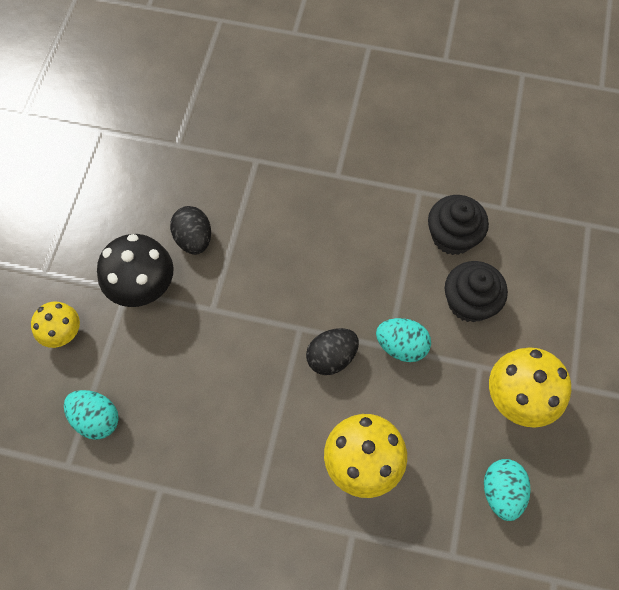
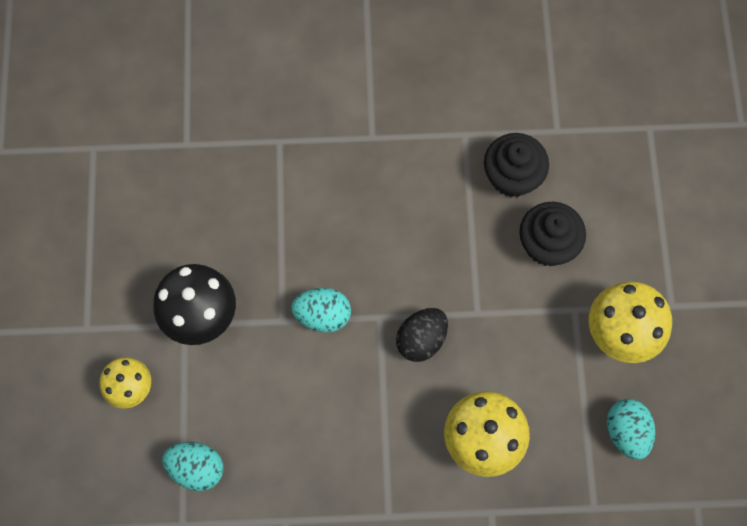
camera: 15 degrees left, 5 degrees up
(194, 239) = (238, 248): black egg -> none
(401, 346) = (489, 309): turquoise egg -> turquoise egg (323, 315)

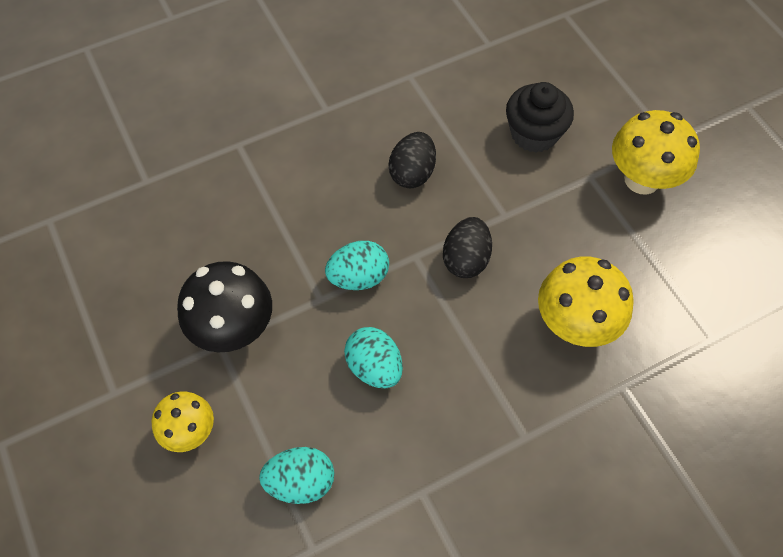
camera: 25 degrees left, 10 degrees down
(417, 236) = (412, 173): none -> black egg
(512, 176) = (471, 92): black cupcake -> none
(626, 432) = (699, 259): turquoise egg -> turquoise egg (374, 367)

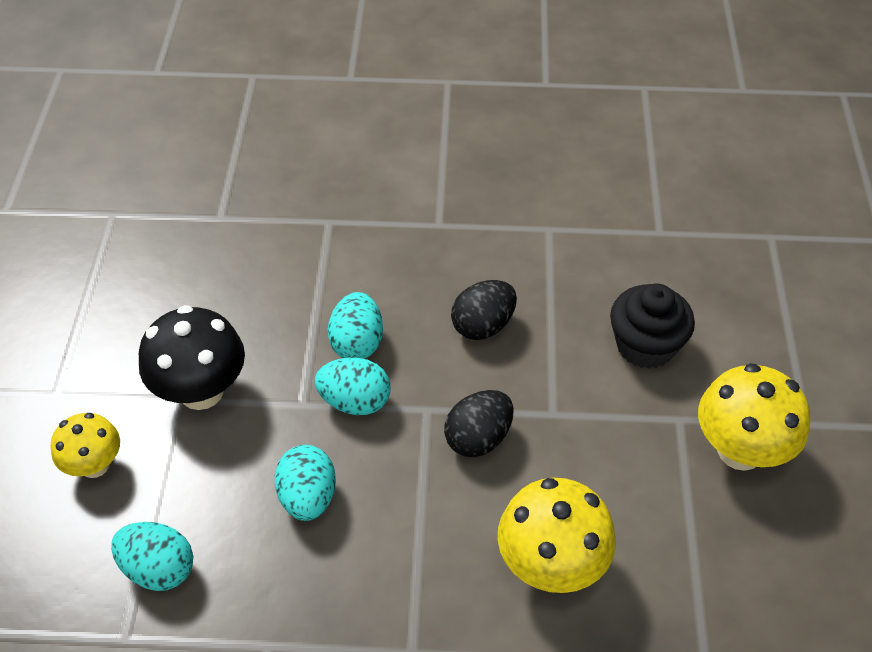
camera: 30 degrees right, 10 degrees down
(328, 231) = (357, 343): none -> turquoise egg

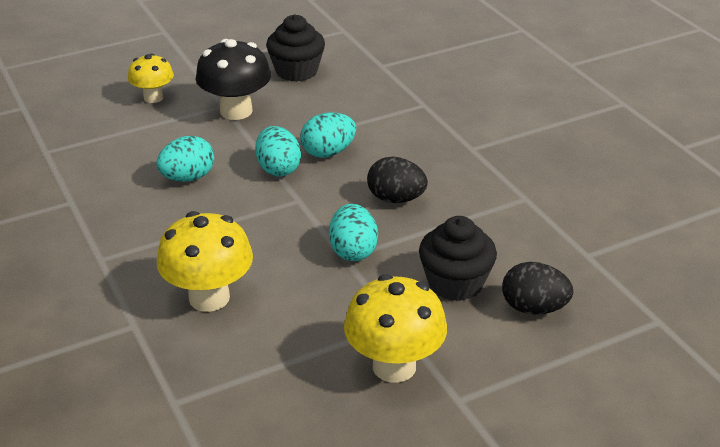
camera: 60 degrees right, 15 degrees down
(159, 569) = (98, 145): turquoise egg -> turquoise egg (353, 251)
(163, 296) = (296, 71): none -> black cupcake
(478, 438) = (292, 230): black egg -> black egg (533, 308)

